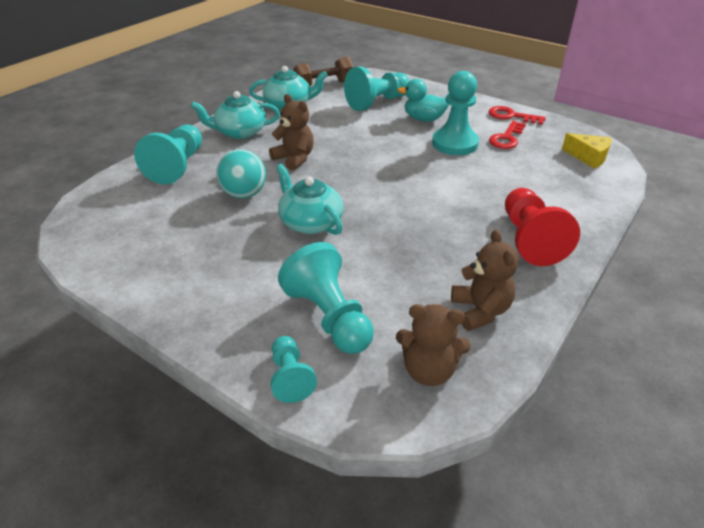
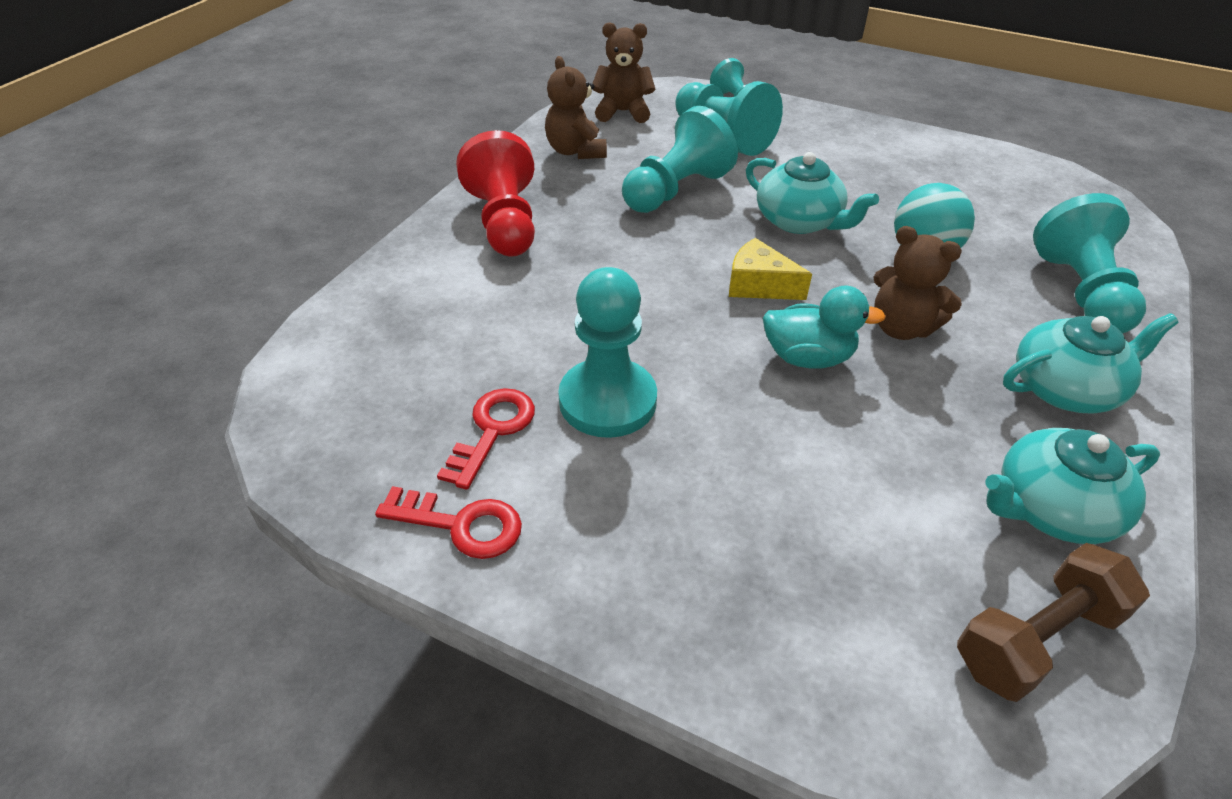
camera: 170 degrees right, 5 degrees up
(377, 102) = (829, 549): turquoise pawn -> turquoise pawn (676, 190)
(424, 119) = (687, 483): turquoise duck -> turquoise duck (808, 357)
(588, 157) = (337, 388): yellow cheese -> yellow cheese (759, 285)

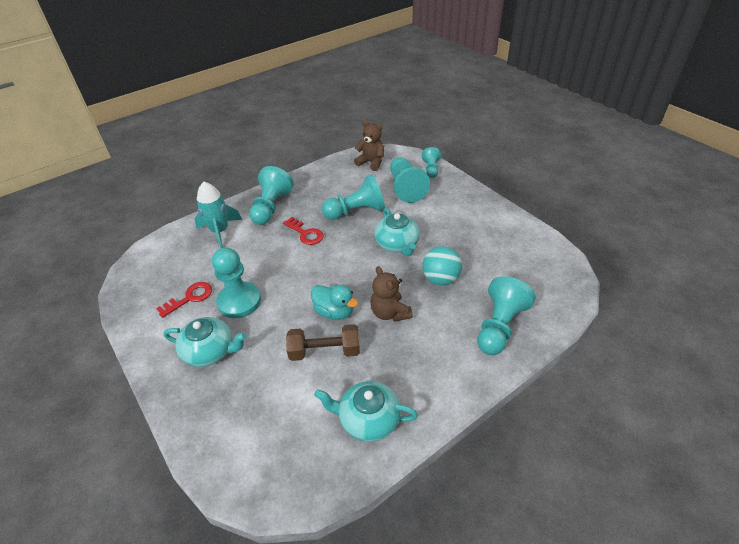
camera: 30 degrees right, 0 degrees up
(436, 291) = (220, 231): none -> turquoise rocket
(461, 525) = (150, 330): red key -> red key (305, 233)
(505, 223) = (271, 207): red pawn -> turquoise pawn
(575, 151) = (331, 179): brown teddy bear -> none
(759, 285) = (347, 271): yellow cheese -> none
(1036, 639) = (304, 465): brown dumbbell -> brown dumbbell (325, 351)
(1066, 388) = (436, 370): turquoise teapot -> turquoise teapot (210, 351)

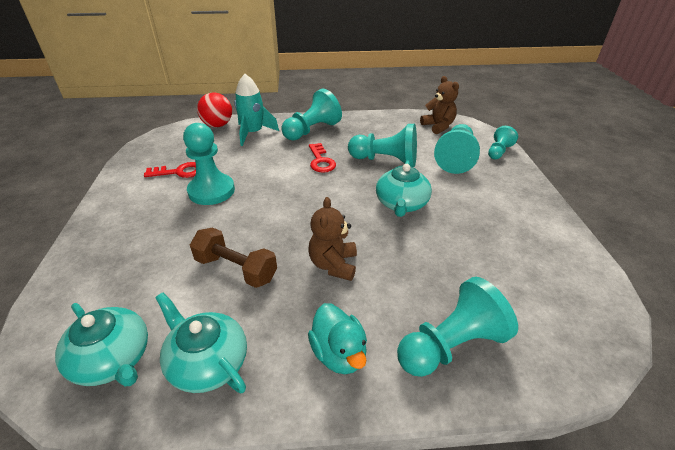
camera: 30 degrees right, 5 degrees down
(176, 237) = (218, 125): none -> red ball
(210, 351) = (148, 219): turquoise teapot -> turquoise teapot (113, 359)
(334, 312) = (281, 237): turquoise duck -> turquoise duck (339, 353)
(440, 279) = (420, 257): turquoise ball -> none

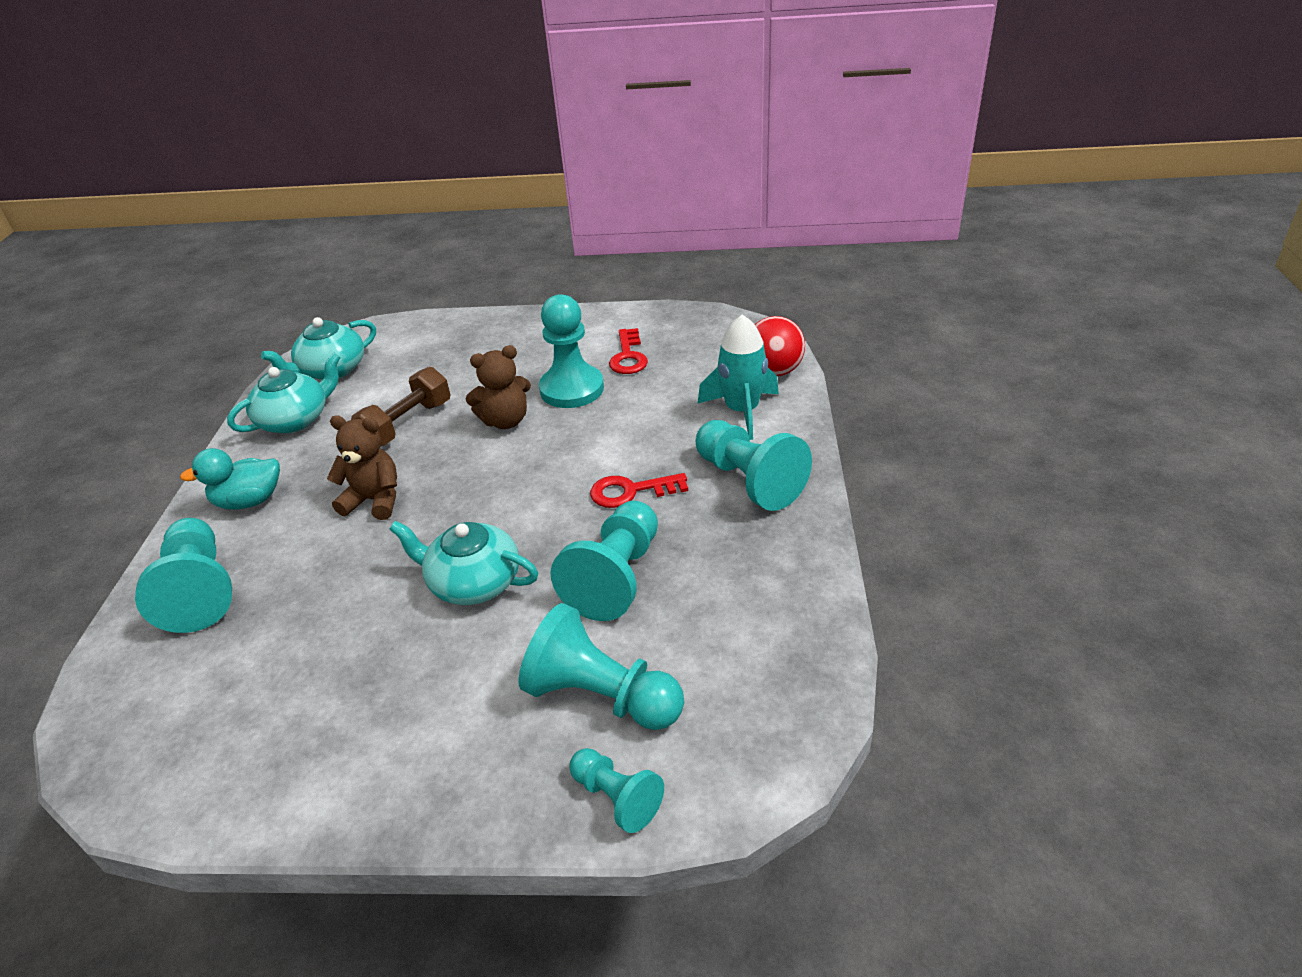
camera: 100 degrees right, 0 degrees up
(438, 126) = (761, 696): brown teddy bear -> brown teddy bear (505, 421)

